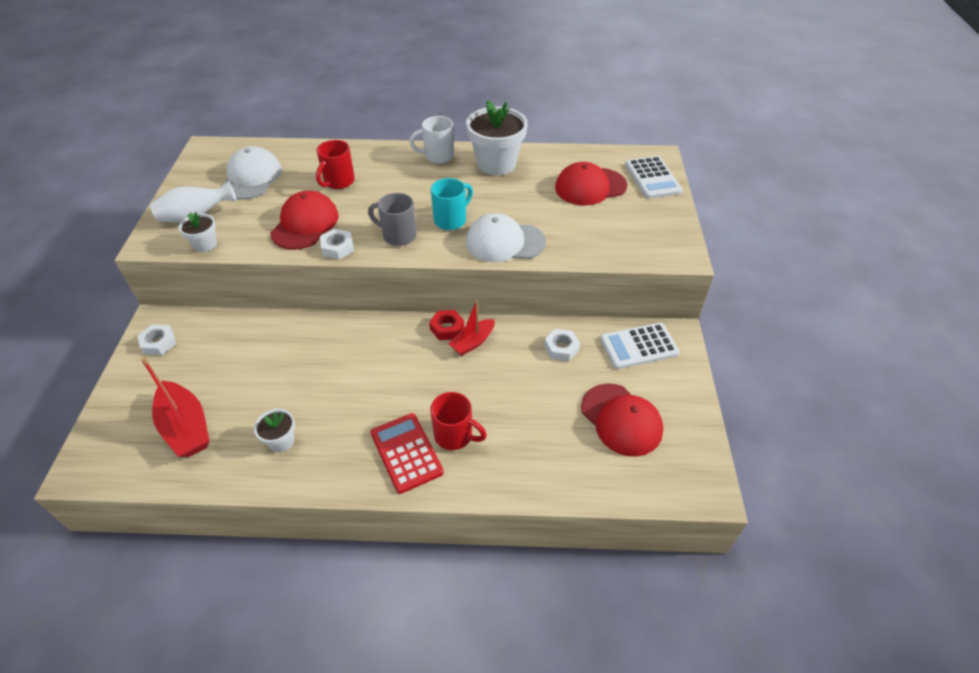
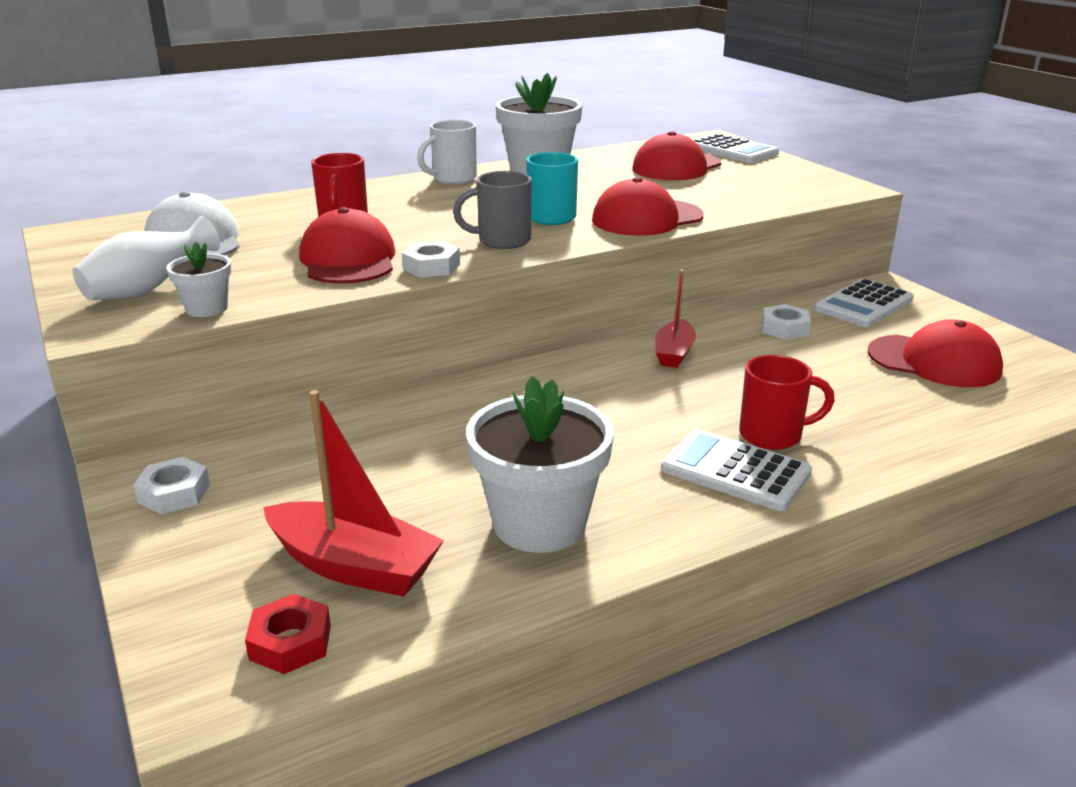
camera: 30 degrees left, 20 degrees down
(281, 441) = (539, 523): white flower pot -> white flower pot, size x2.00
(406, 453) = (735, 471): red calculator -> white calculator
(447, 328) = (623, 351): red nut -> red nut (290, 642)
(504, 242) = (647, 218): white cap -> red cap

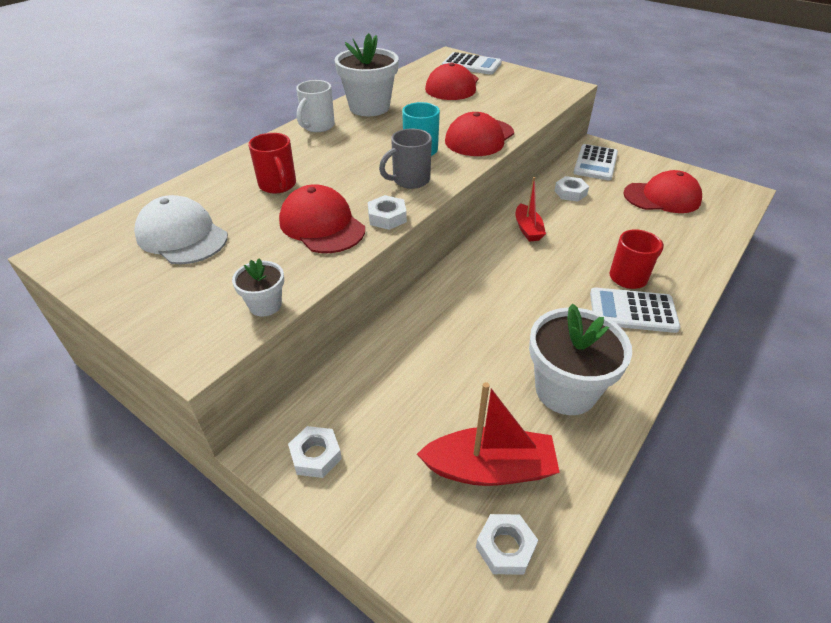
camera: 25 degrees left, 15 degrees up
(148, 289) = (197, 298): white vase -> none
(290, 642) = (505, 547): red nut -> white nut

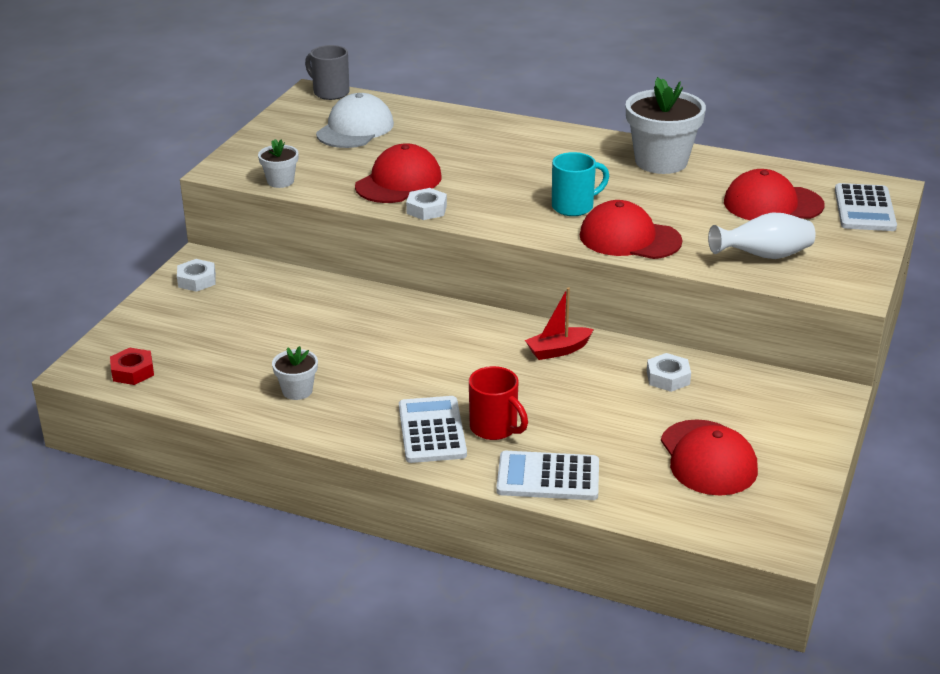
camera: 75 degrees right, 10 degrees down
(278, 185) = (455, 149): red mug -> none
(317, 126) = (589, 142): white mug -> none
(410, 180) = (502, 210): grey mug -> grey mug (330, 92)
(489, 469) = (200, 358): red boat -> none
(505, 547) = (132, 371): white nut -> red nut
(520, 101) = (764, 256): none -> white vase
(565, 390) = (297, 391): white flower pot -> white flower pot, size x0.50
(595, 163) = (772, 396): white calculator -> white calculator (548, 477)

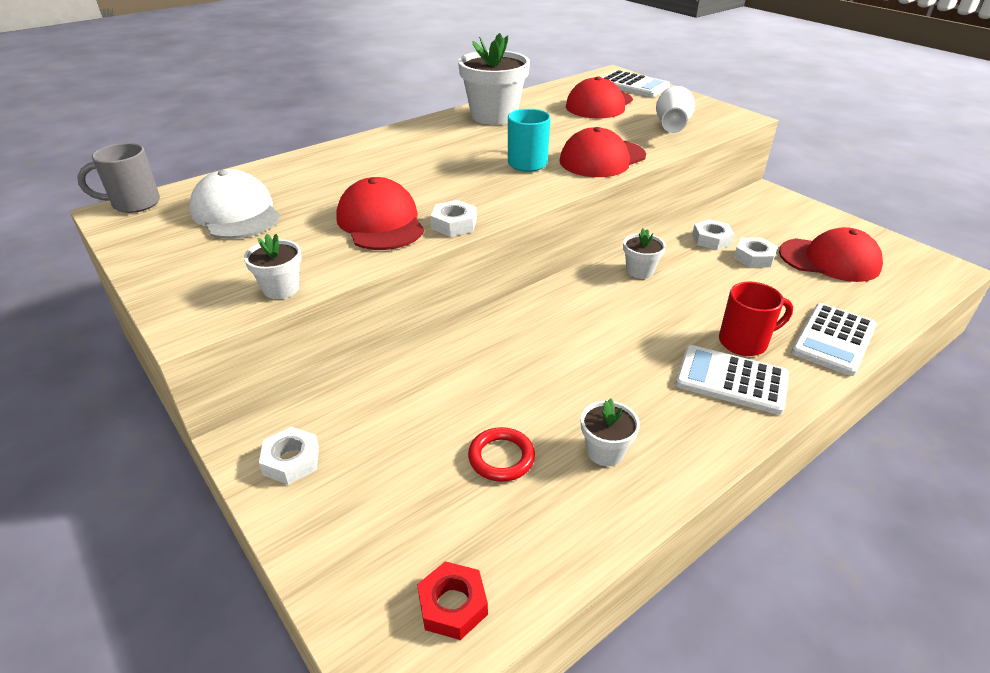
camera: 60 degrees left, 5 degrees up
(258, 352) = (501, 457): none -> red ring
(558, 350) = (640, 271): red boat -> white flower pot
(658, 409) = (754, 257): none -> white nut

